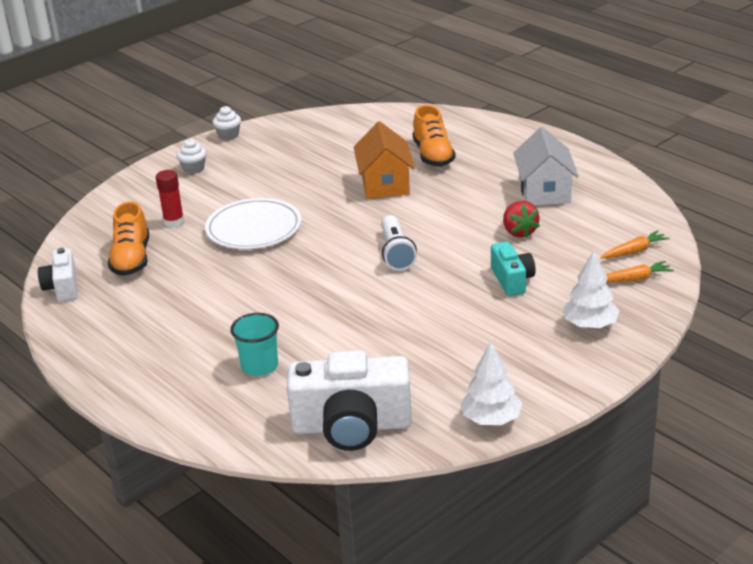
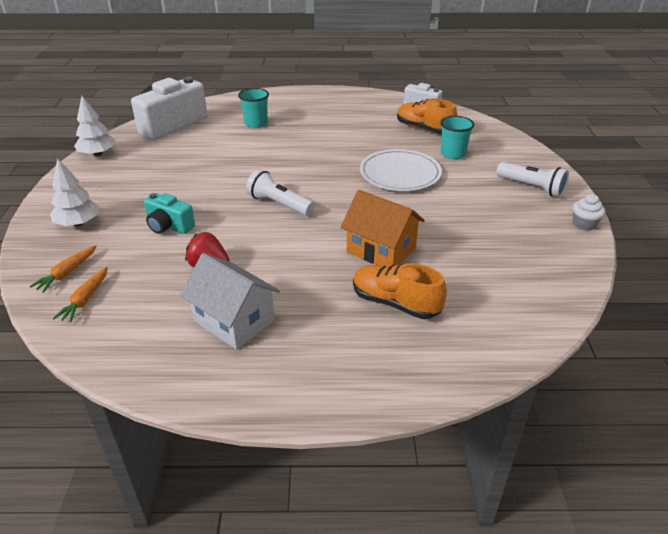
camera: 130 degrees right, 5 degrees up
(174, 222) = (453, 154): red glue stick -> turquoise cup
(193, 169) = (532, 187): white cupcake -> white flashlight

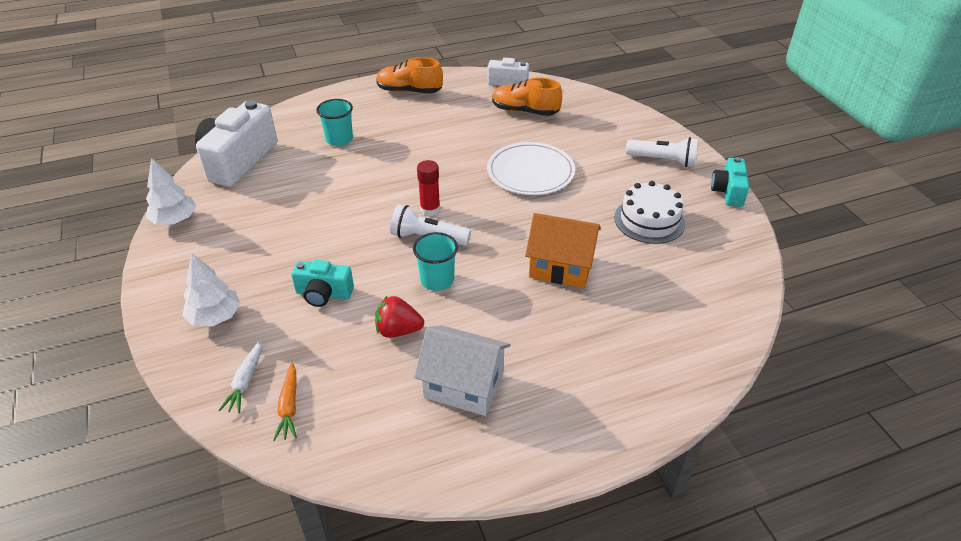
camera: 20 degrees left, 5 degrees up
(67, 273) = (245, 381): orange carrot -> white carrot
(295, 184) = (430, 209): none -> red glue stick
(395, 303) = (606, 322): orange shoe -> orange shoe (409, 91)
(453, 154) = (570, 136): turquoise cup -> turquoise cup (437, 280)
(489, 231) = (649, 220): none -> white cake
(584, 224) = (728, 192): white cupcake -> turquoise camera

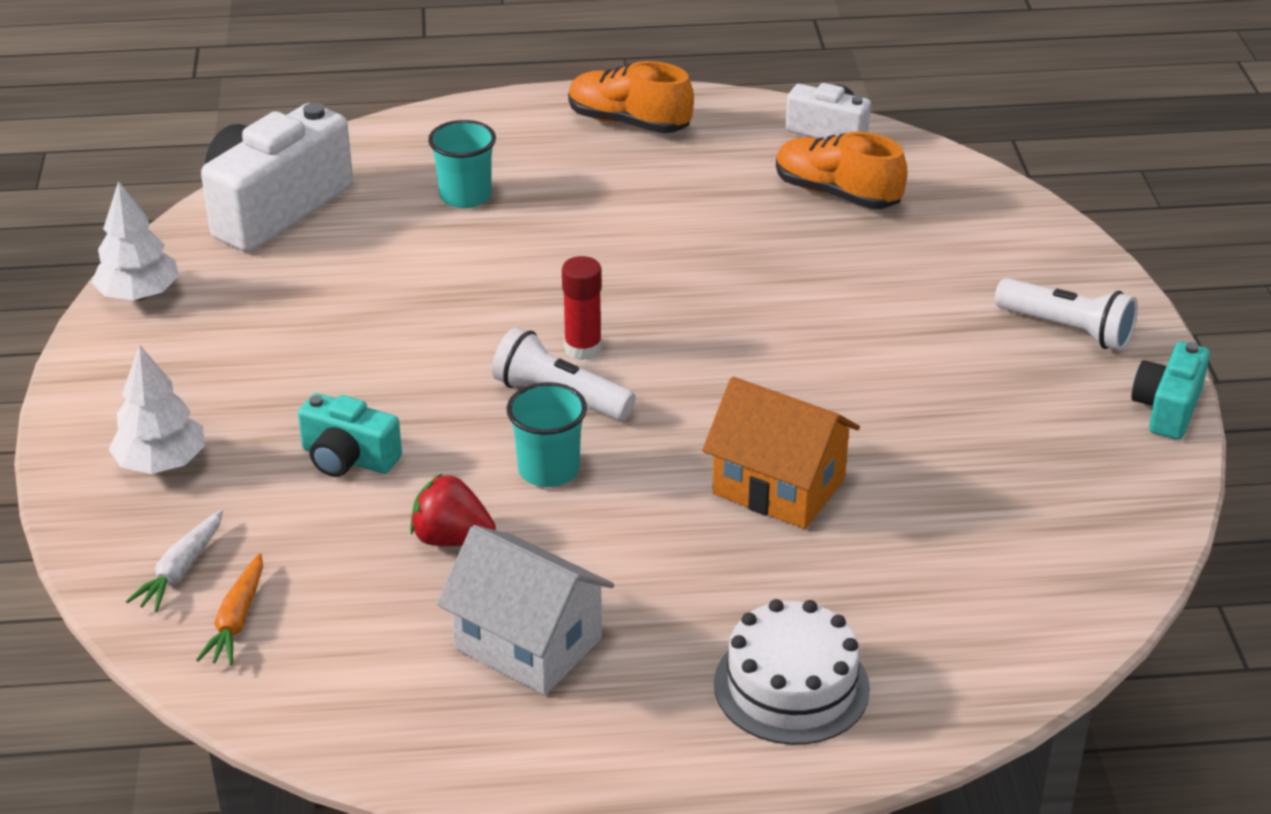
camera: 15 degrees right, 5 degrees down
(530, 172) = (797, 311): white plate -> none
(649, 220) = (984, 434): white cake -> white cake (791, 686)

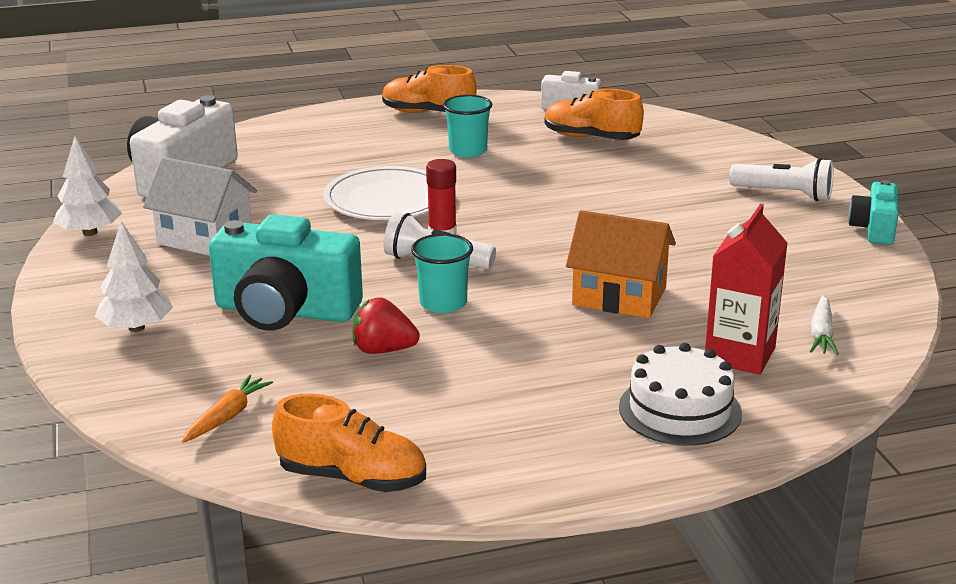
camera: 10 degrees left, 10 degrees down
(181, 570) = (172, 390): white carrot -> white carrot (821, 334)
(237, 620) = (227, 416): orange carrot -> orange carrot turned 150 degrees counterclockwise
(348, 458) = (285, 311): turquoise camera -> turquoise camera, size x1.85
(359, 736) = (352, 478): none -> orange shoe
(465, 196) = (323, 159): turquoise cup -> turquoise cup (468, 151)
(528, 279) = (386, 199): none -> white plate
(528, 643) = (466, 406): white house -> white house (205, 238)
(901, 606) = (739, 355): none -> red carton

